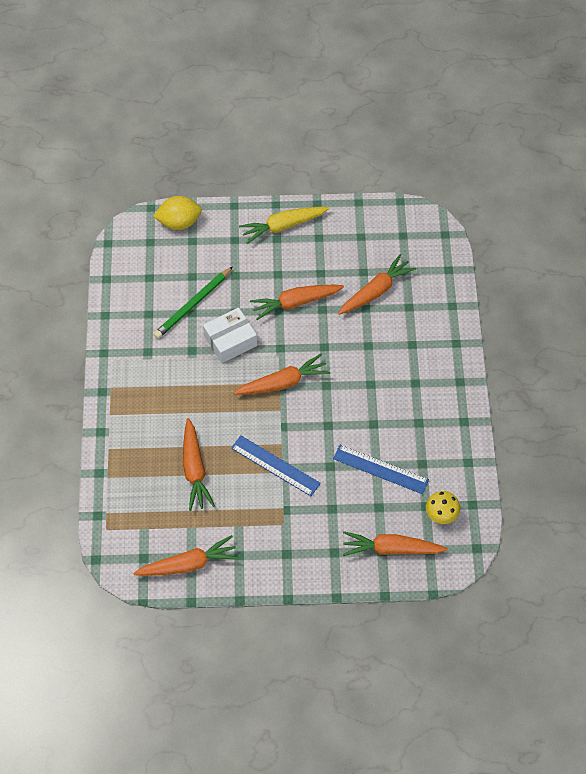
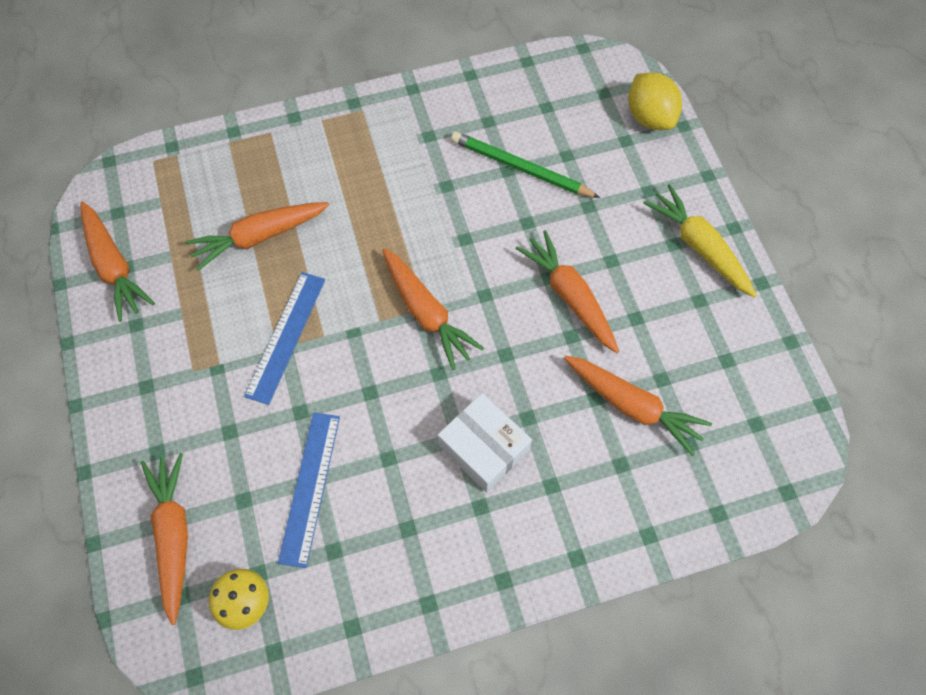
camera: 75 degrees right, 5 degrees up
(230, 341) = (476, 228): white box -> white box (483, 448)

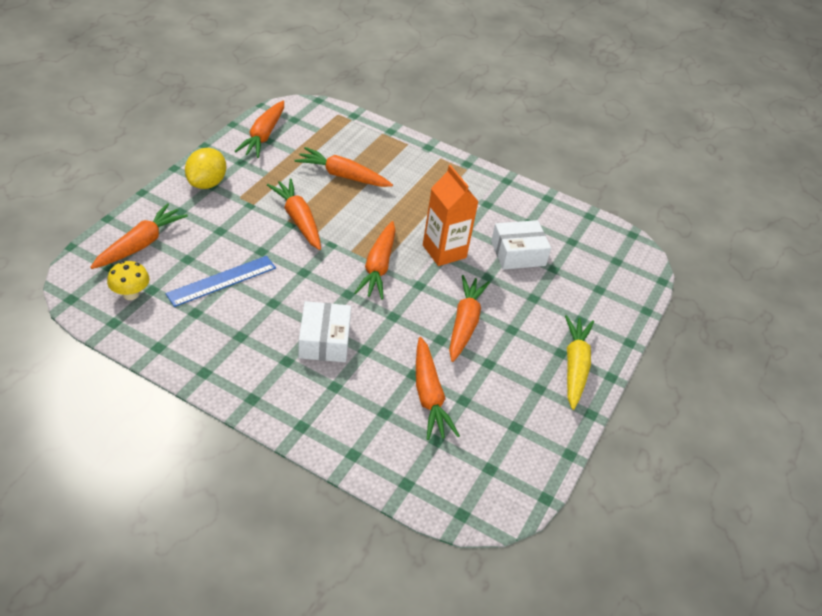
camera: 40 degrees right, 20 degrees down
(286, 336) = (298, 219): blue ruler -> orange carrot
(459, 232) = (444, 251): none -> orange carton
(520, 168) = (518, 253): green pencil -> white box
(649, 117) = (630, 291): yellow lemon -> yellow lemon (207, 183)

